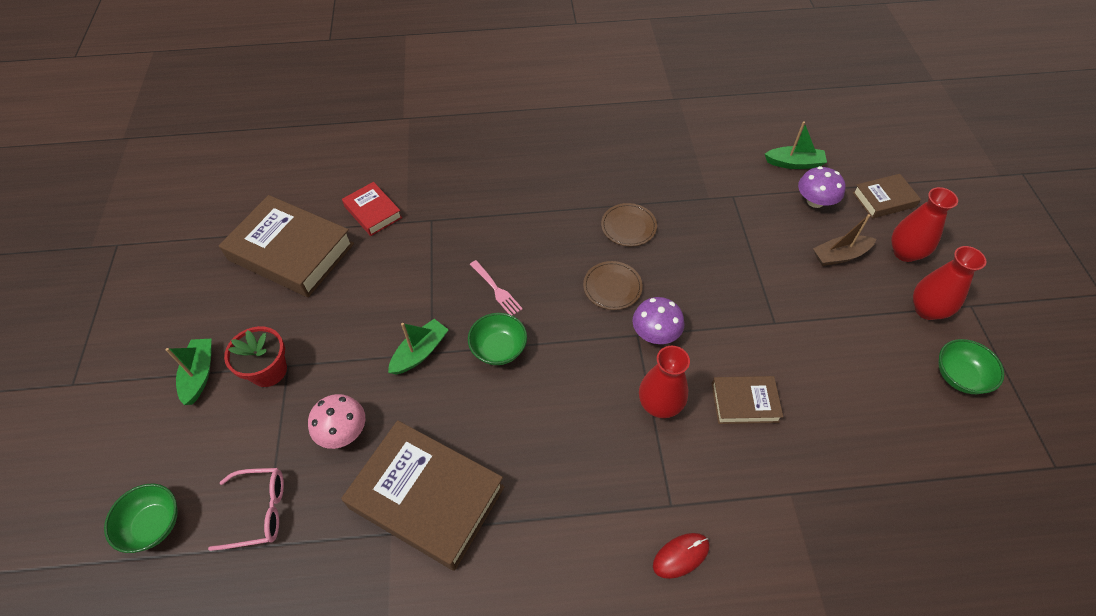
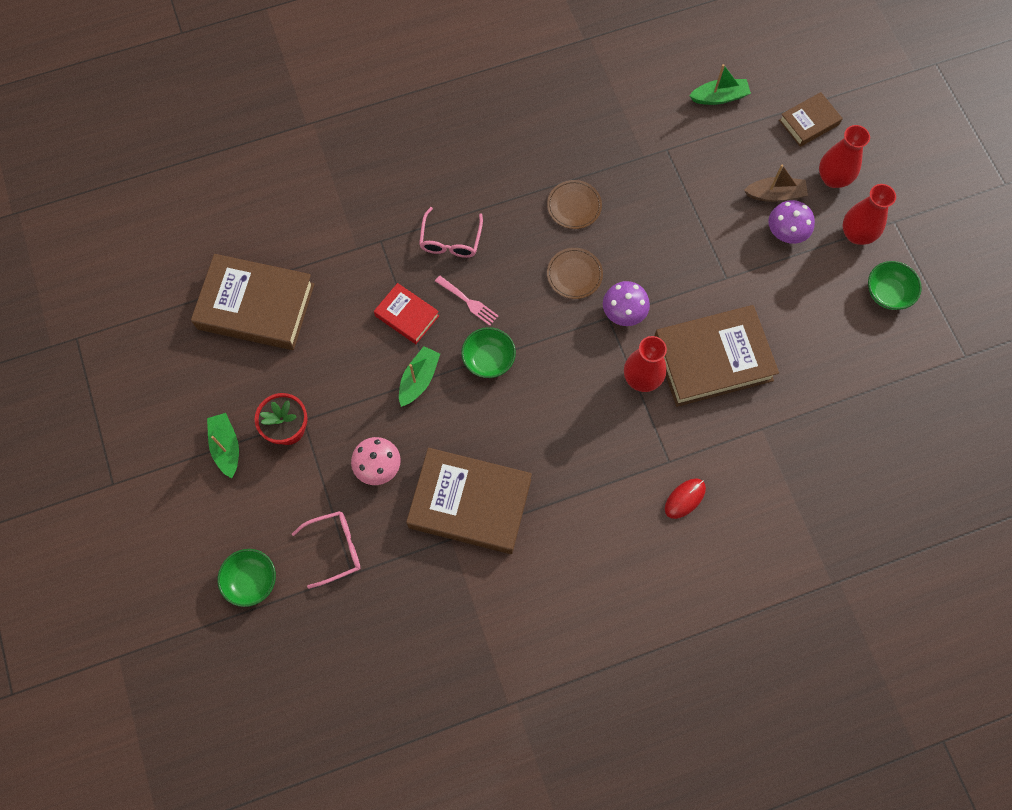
camera: 15 degrees left, 15 degrees up
(373, 212) = (319, 244): red book -> red book (407, 316)
(498, 232) = (450, 240): none -> pink glasses
(744, 402) = (712, 359): brown book -> brown book, size x1.93
(815, 201) = (745, 138): purple mushroom -> purple mushroom (786, 232)
(840, 255) = (775, 194): brown boat -> brown boat turned 150 degrees counterclockwise

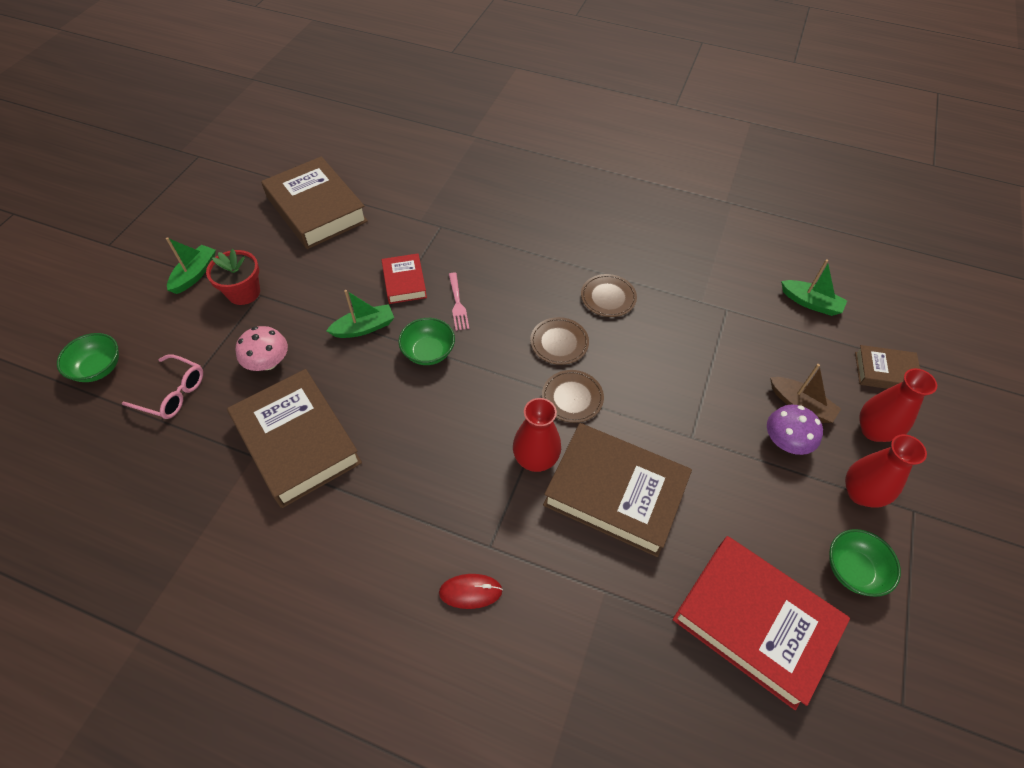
camera: 40 degrees right, 15 degrees down
(450, 240) = (489, 258): pink glasses -> none
(624, 312) = (572, 397): purple mushroom -> brown plate
(858, 375) = (754, 622): none -> red book

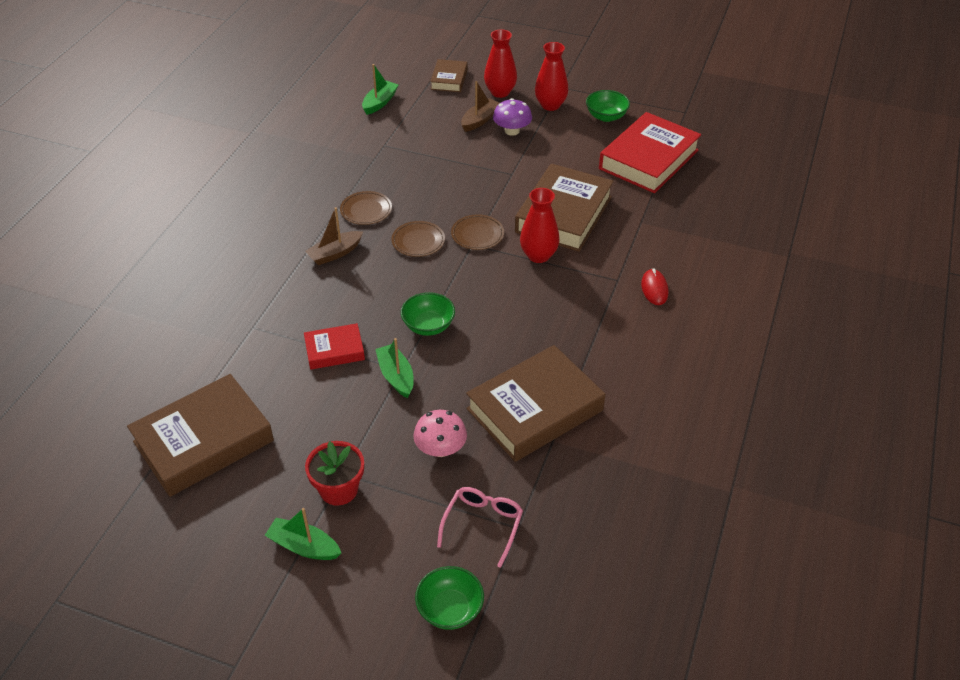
camera: 90 degrees left, 10 degrees down
(458, 304) = (368, 308): pink fork -> none
(538, 276) = (335, 253): none -> brown boat

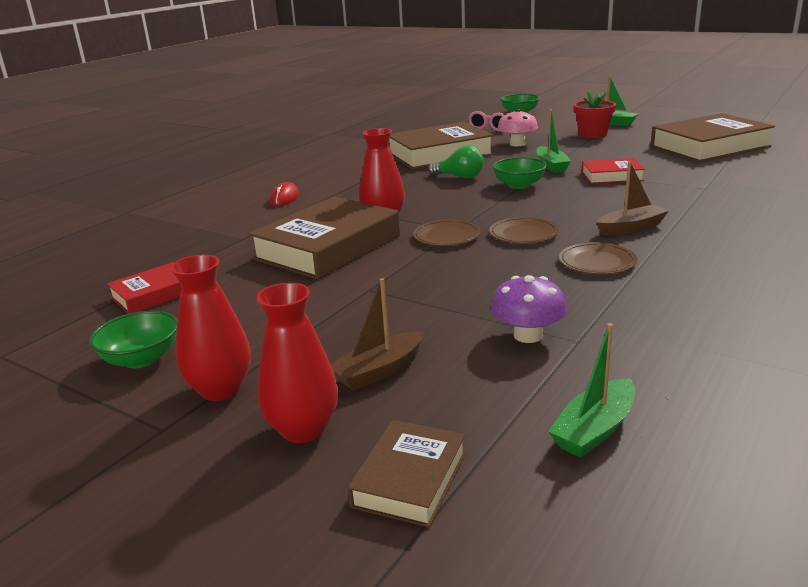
camera: 165 degrees left, 20 degrees down
(493, 343) = (460, 177): none -> green light bulb
(512, 131) = (329, 348): purple mushroom -> purple mushroom (528, 335)
(649, 159) = (154, 294): red book -> red book, size x0.52

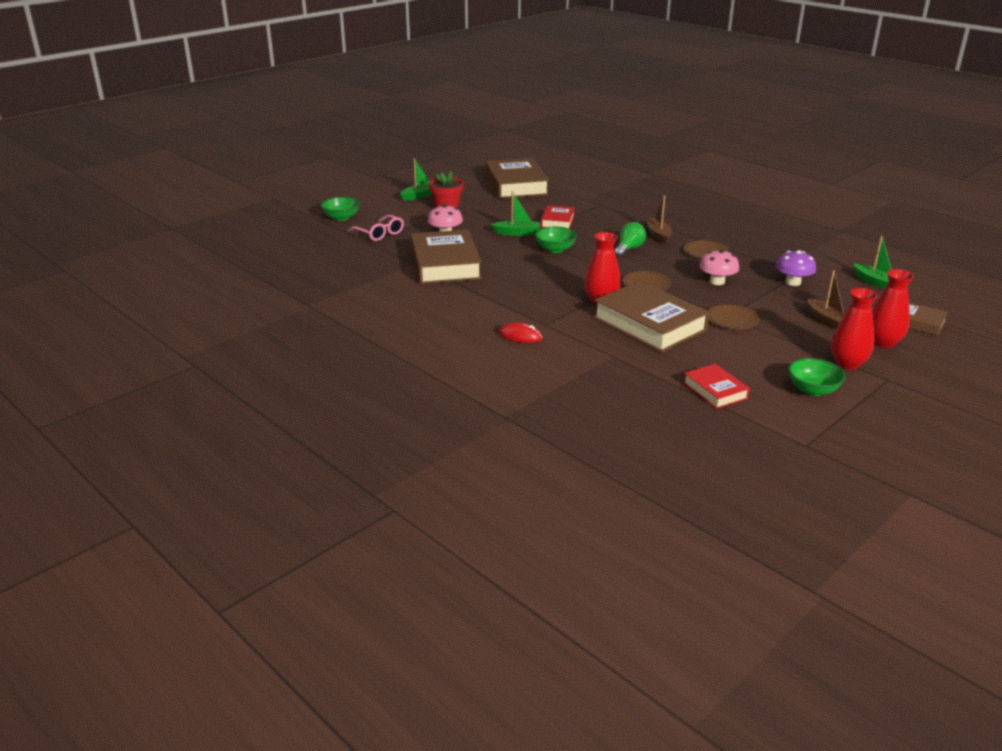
camera: 80 degrees left, 5 degrees up
(460, 177) = (518, 265): green light bulb -> green light bulb (629, 249)
(486, 276) = (717, 281): none -> pink mushroom
(523, 234) = (653, 262): brown plate -> brown plate (732, 319)

